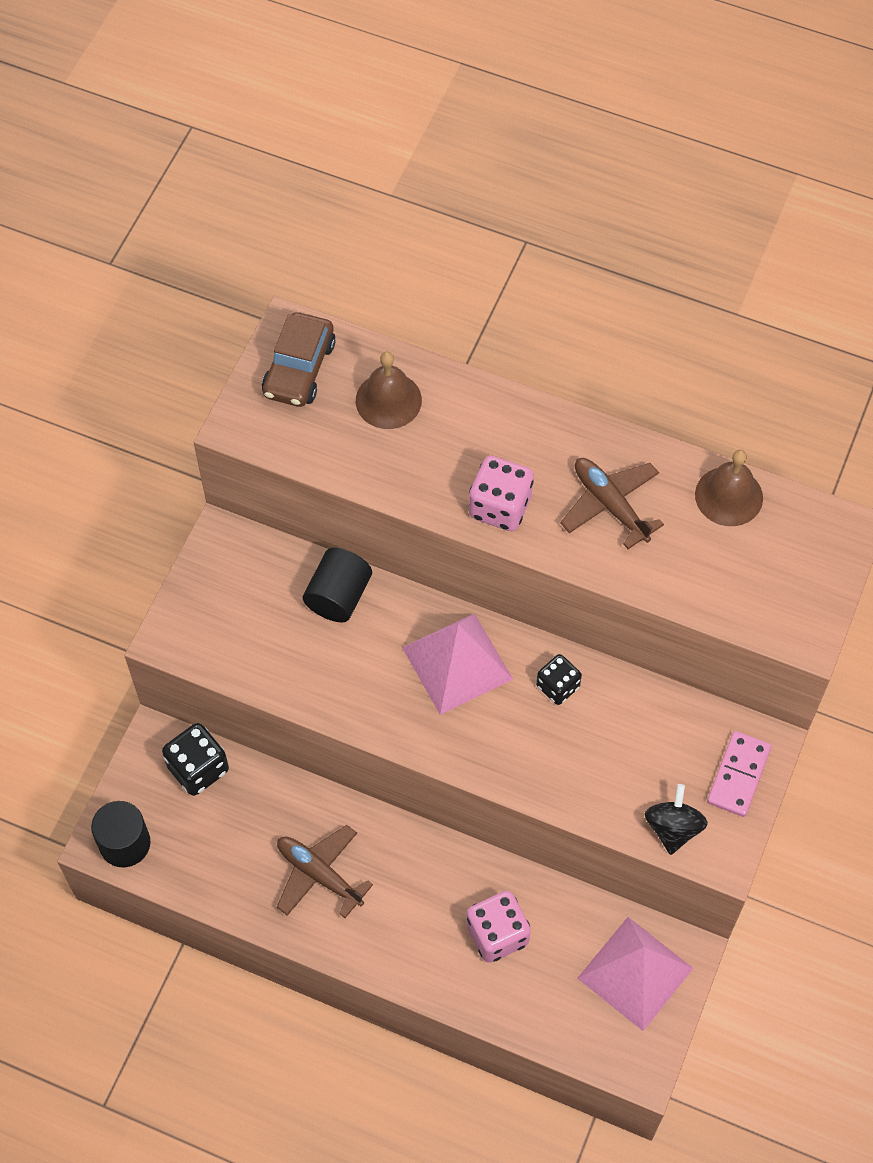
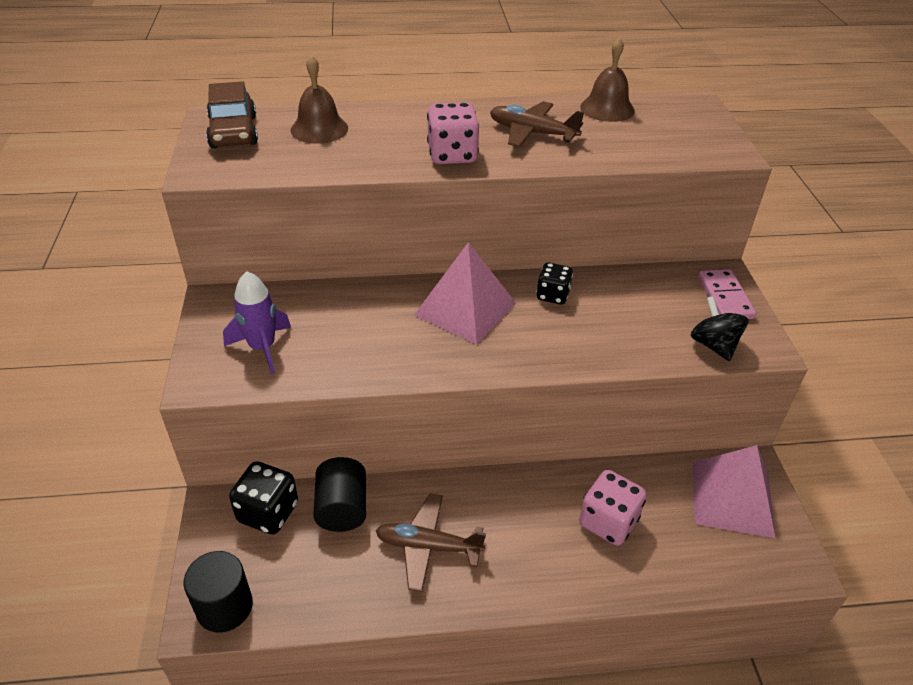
camera: 30 degrees left, 20 degrees down
(240, 623) = (262, 348): none -> purple rocket
(338, 596) = (339, 302): black cylinder -> black cylinder (342, 508)

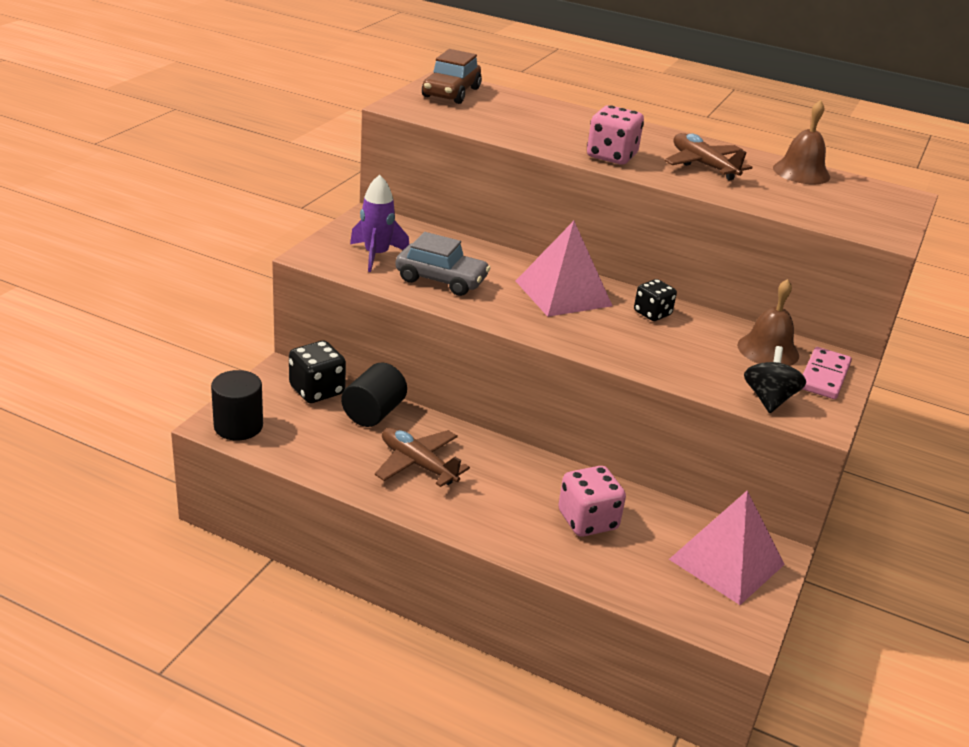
camera: 30 degrees right, 10 degrees down
(319, 129) = (520, 110): brown bell -> brown bell (768, 350)
(349, 348) = (441, 280): none -> grey car

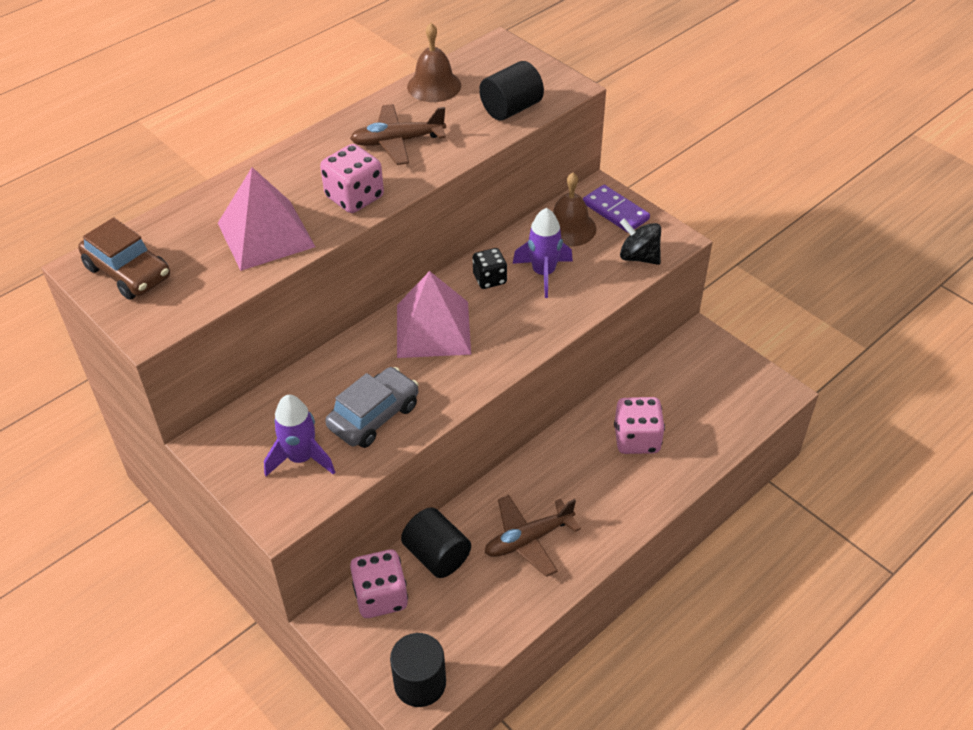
camera: 65 degrees left, 15 degrees up
(317, 390) = (381, 596): black dice -> pink dice
(688, 342) = (543, 273): none -> purple rocket
(726, 561) = (703, 370): pink pyramid -> pink pyramid (266, 235)
(814, 210) = (511, 109): none -> black cylinder
(824, 376) = (615, 211): pink domino -> purple domino

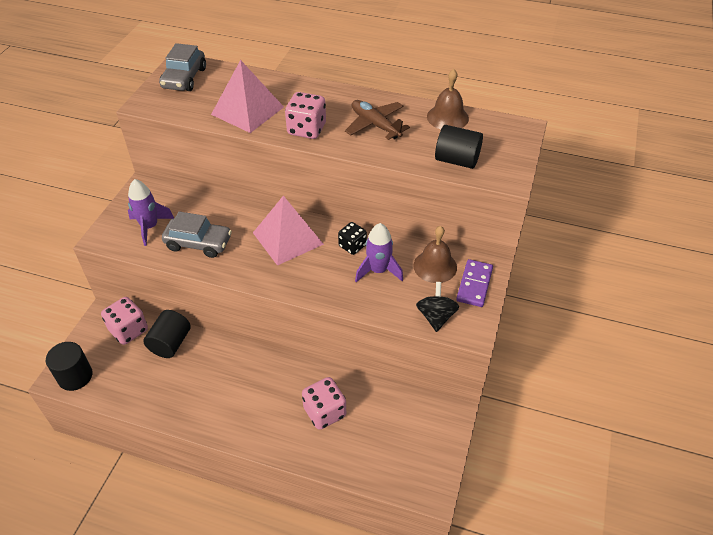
camera: 60 degrees right, 0 degrees up
(128, 272) = (184, 78): brown car -> grey car
(528, 539) = (205, 385): brown plane -> none

